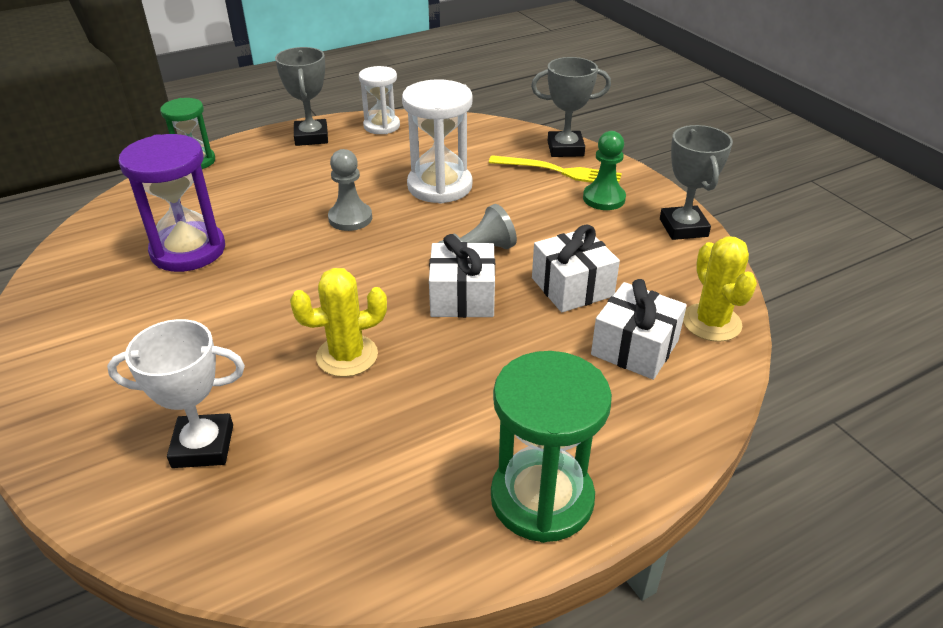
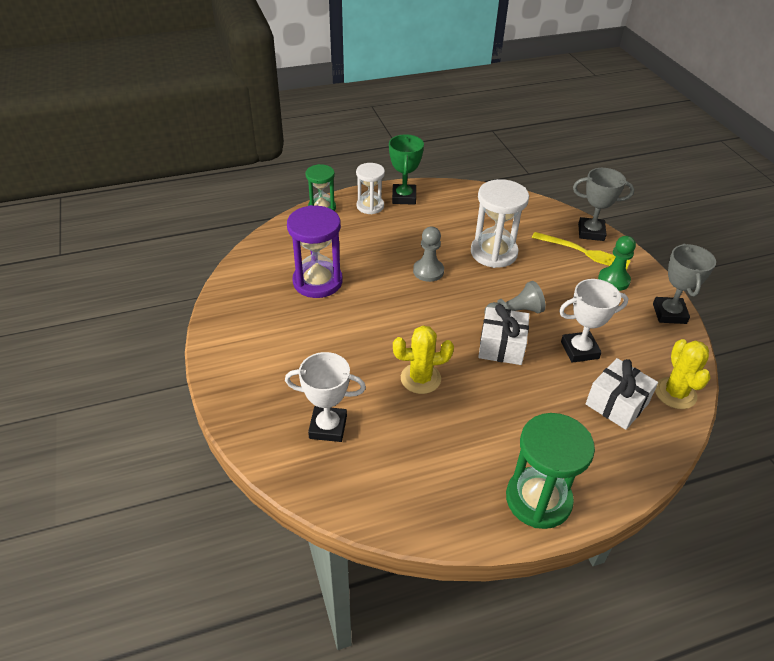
camera: 10 degrees right, 5 degrees up
(311, 137) = (404, 197): grey trophy -> green trophy
(381, 126) = (455, 194): white hourglass -> white hourglass (370, 206)
(572, 287) = (579, 350): white gift -> white trophy

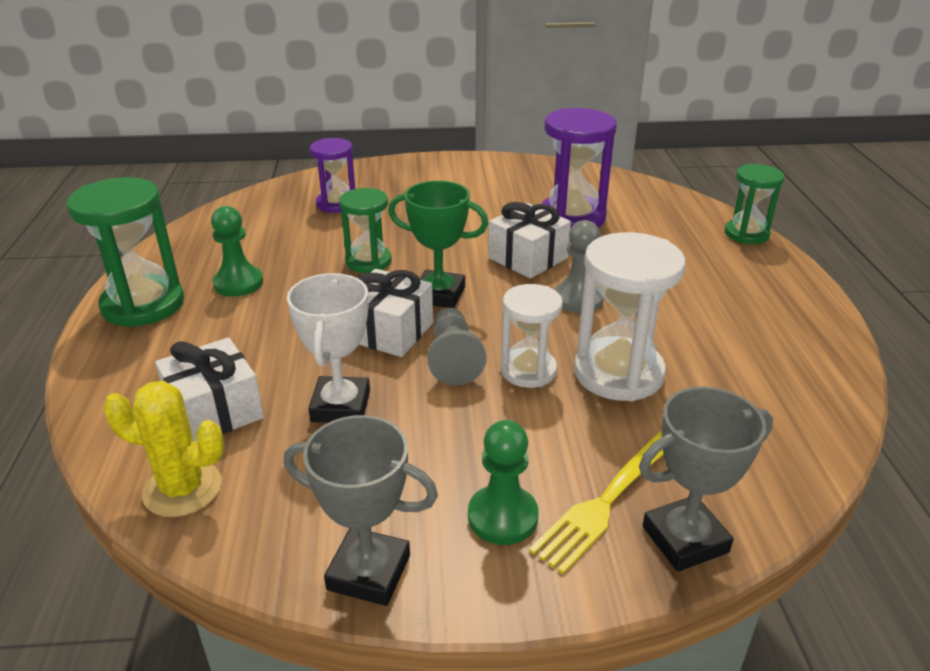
camera: 105 degrees right, 10 degrees down
(328, 427) = (336, 204): white trophy -> purple hourglass
(370, 206) = (758, 272): white hourglass -> white hourglass (528, 370)
(385, 297) = (527, 258): none -> white gift
(404, 197) = (792, 307): green trophy -> green trophy (439, 295)
(420, 378) = (368, 261): yellow cactus -> green hourglass
(482, 448) = (238, 283): none -> green pawn
(591, 232) = (685, 539): grey trophy -> grey trophy turned 45 degrees clockwise

